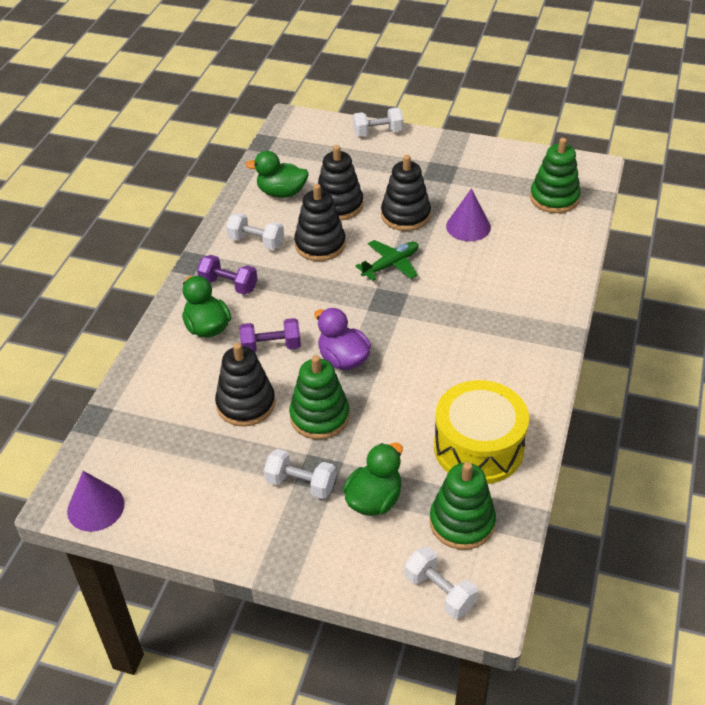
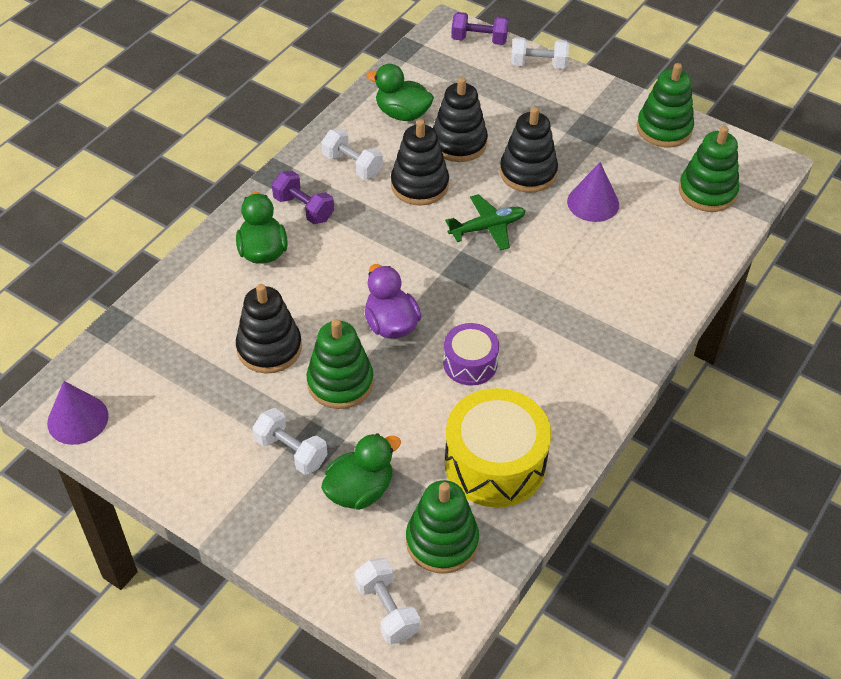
camera: 15 degrees right, 5 degrees up
(271, 347) = (320, 290): purple dumbbell -> purple dumbbell (479, 40)
(423, 374) = (470, 363): none -> purple drum
(499, 159) = (664, 129): none -> green stacking toy

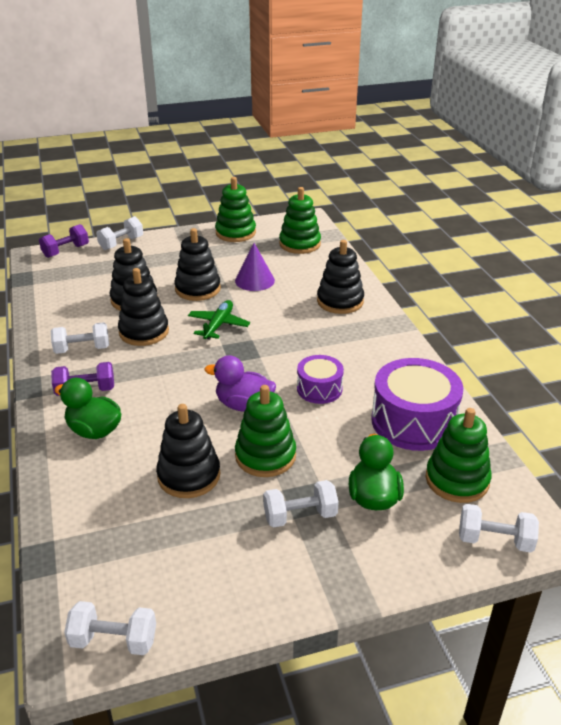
camera: 50 degrees left, 15 degrees down
(77, 419) = (114, 640): purple cone -> white dumbbell
(402, 114) = (73, 307): green duck -> none
(495, 463) = (413, 421): yellow drum -> purple drum
(634, 291) = (340, 301): none -> black stacking toy

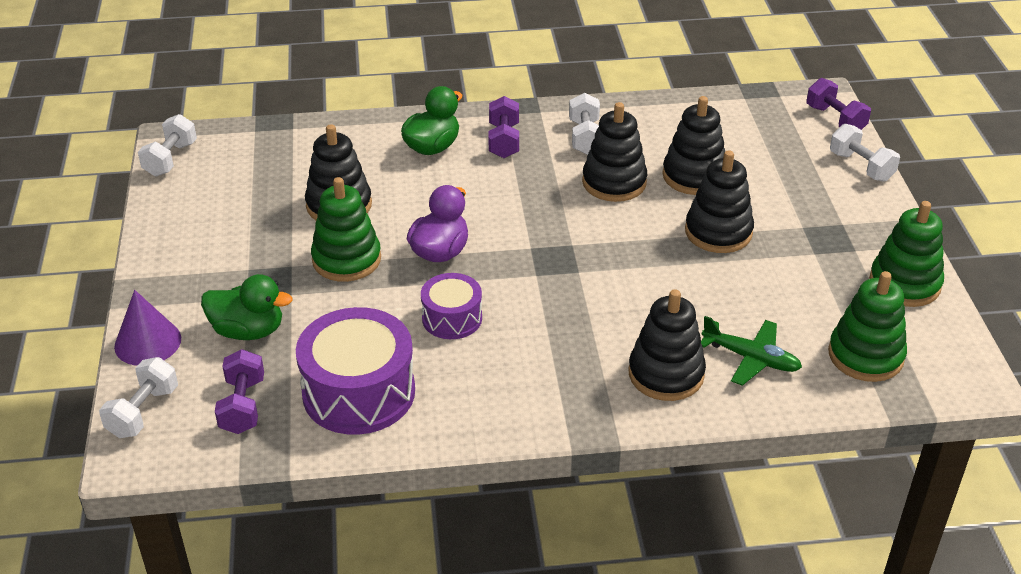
camera: 100 degrees right, 5 degrees up
(218, 325) = (619, 245): green plane -> green plane (751, 358)
(254, 280) = (739, 289): purple cone -> purple cone (148, 342)
(300, 516) = (249, 273): white dumbbell -> none
(457, 480) = (243, 406): green stacking toy -> purple dumbbell

